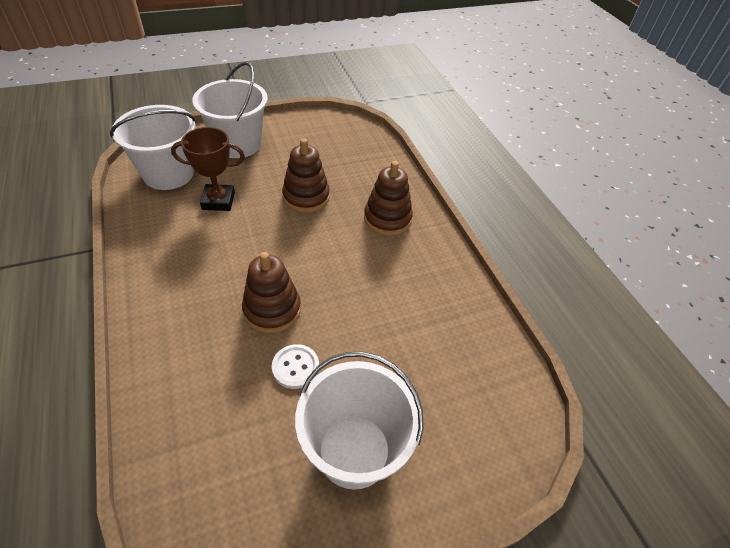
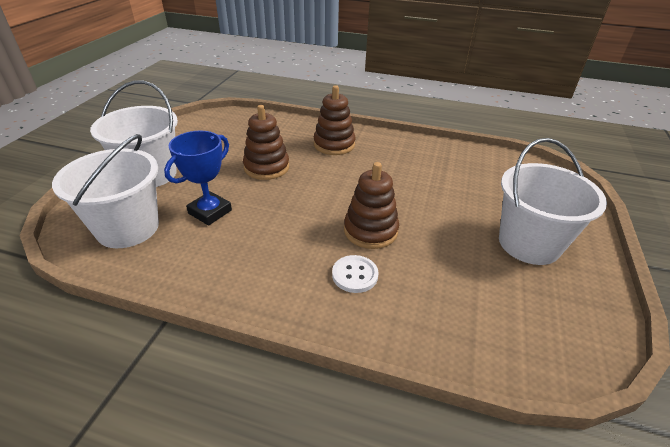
camera: 50 degrees left, 10 degrees down
(218, 201) = (210, 212): brown trophy -> blue trophy
(295, 367) = (438, 241): white button -> white button (355, 275)

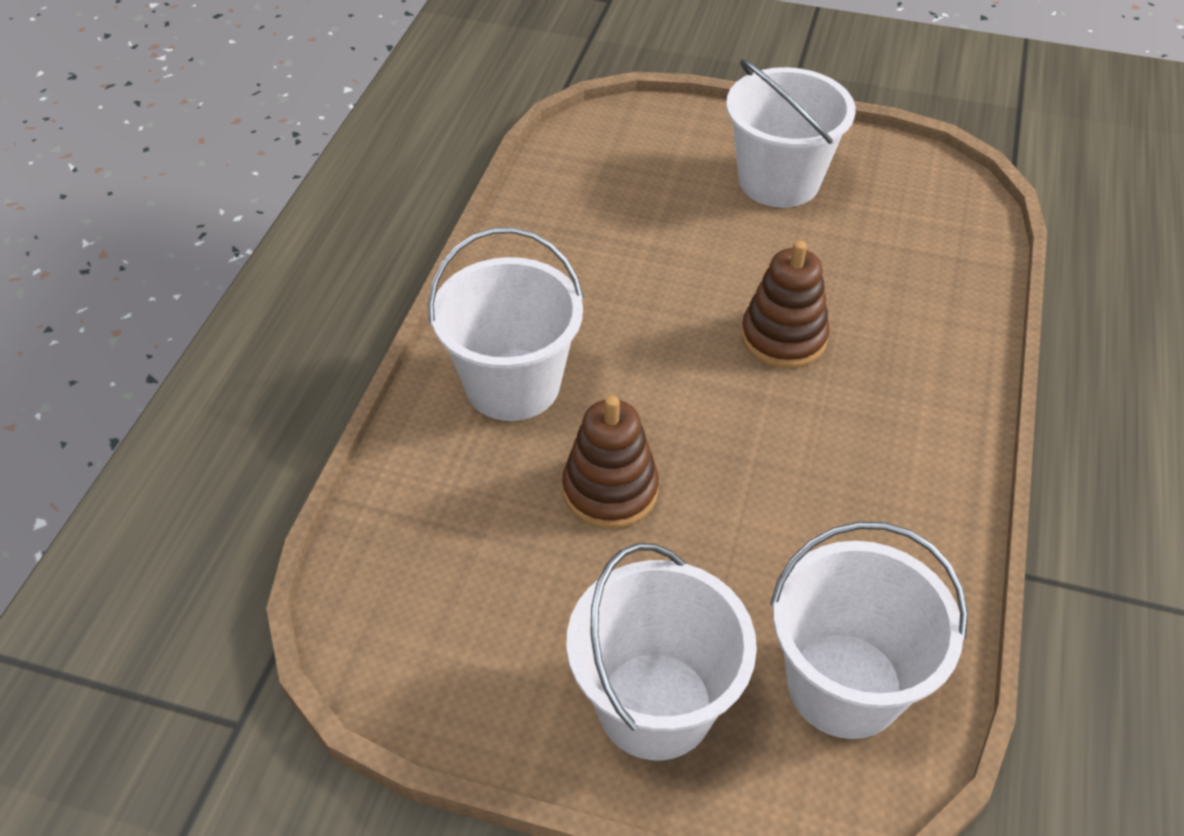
camera: 90 degrees left, 10 degrees up
(210, 212) = (772, 560): blue trophy -> none
(334, 144) = (512, 384): brown stacking toy -> white bucket
(355, 275) = (883, 357): white button -> none

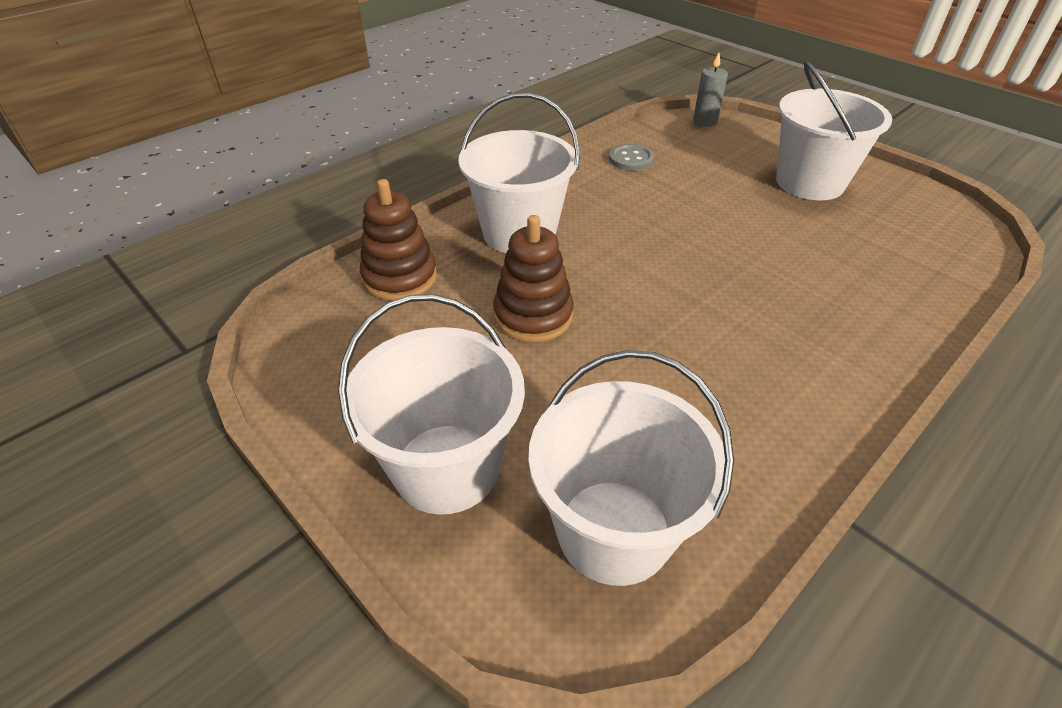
camera: 30 degrees right, 5 degrees down
(564, 218) = (631, 159): none -> grey button
(610, 122) = (705, 121): none -> grey candle
(783, 337) = (743, 272): brown stacking toy -> brown stacking toy (400, 277)

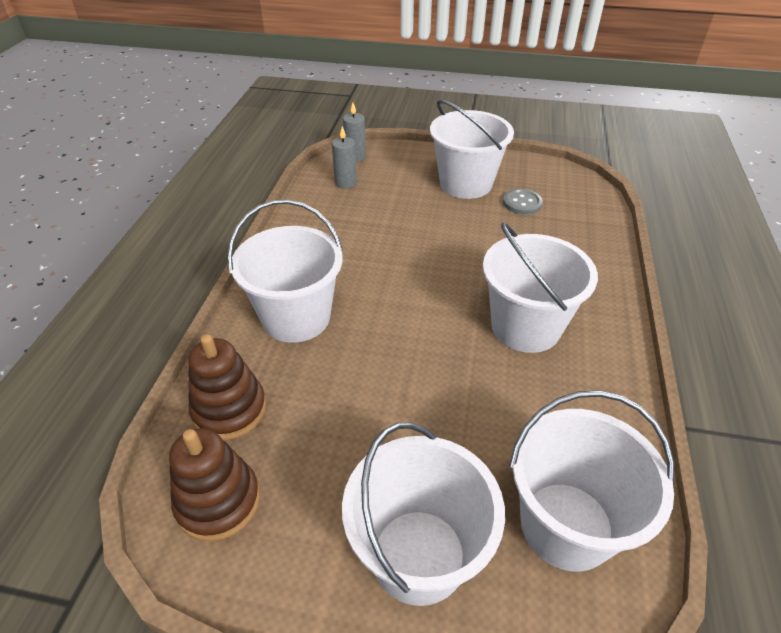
camera: 35 degrees left, 0 degrees up
(533, 315) = (370, 386): brown stacking toy -> brown stacking toy (218, 501)
(631, 159) = (328, 212): grey button -> grey button (522, 203)
(673, 140) = (345, 182): none -> grey candle
(748, 338) = (525, 327): none -> white bucket

